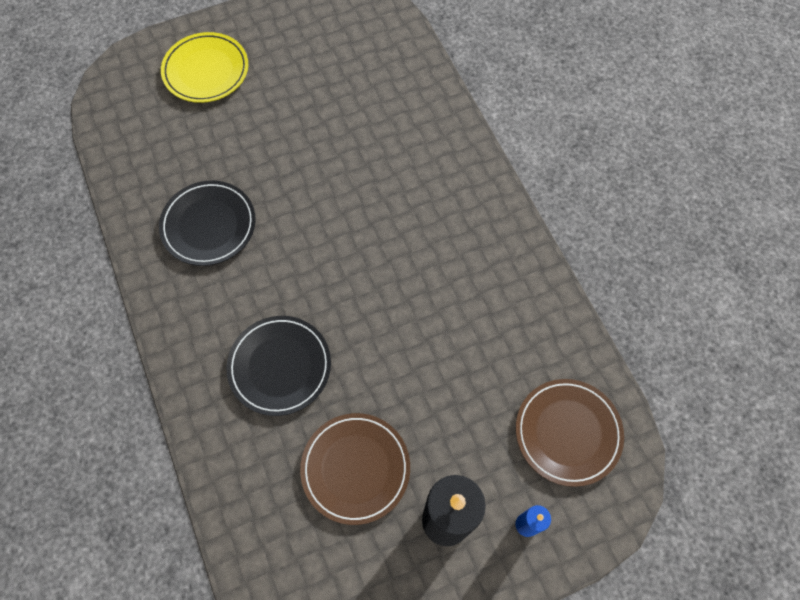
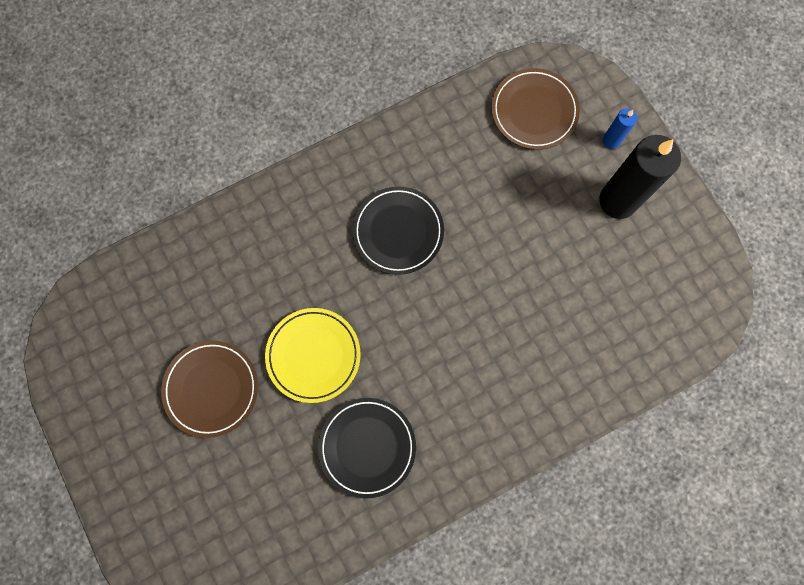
camera: 95 degrees left, 10 degrees up
(206, 71) = (170, 488): yellow plate -> yellow plate (313, 355)
(280, 366) = (507, 352): black plate -> black plate (398, 232)
(355, 468) = (587, 275): brown plate -> brown plate (211, 389)

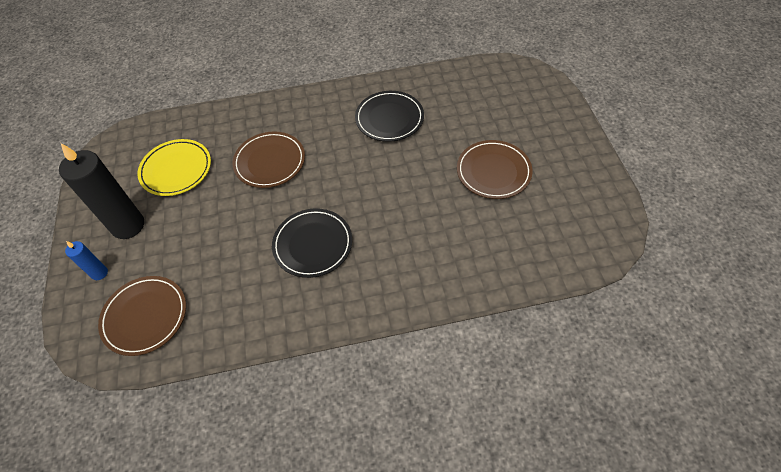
camera: 160 degrees left, 20 degrees down
(313, 355) = (410, 176): yellow plate -> yellow plate (176, 170)
(498, 331) = (270, 162): none -> brown plate

